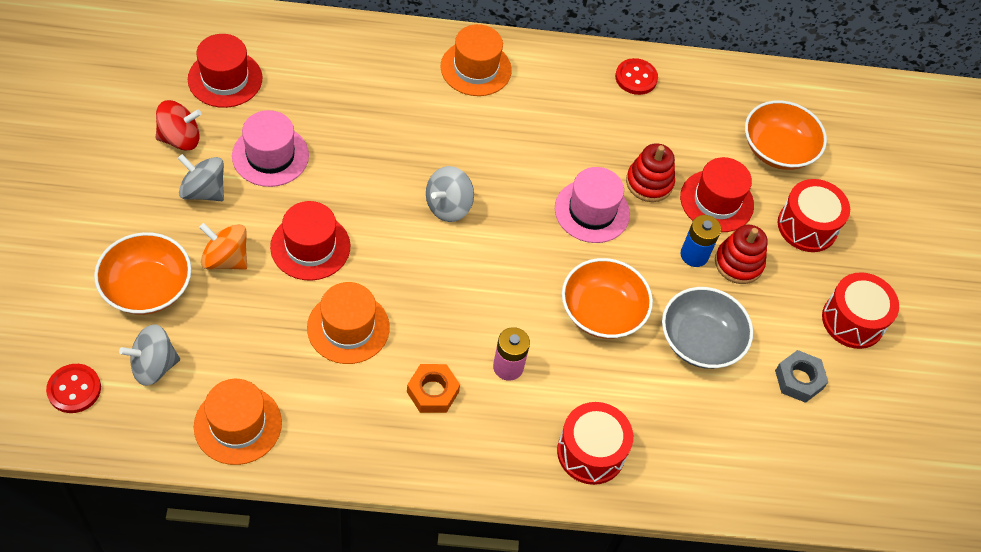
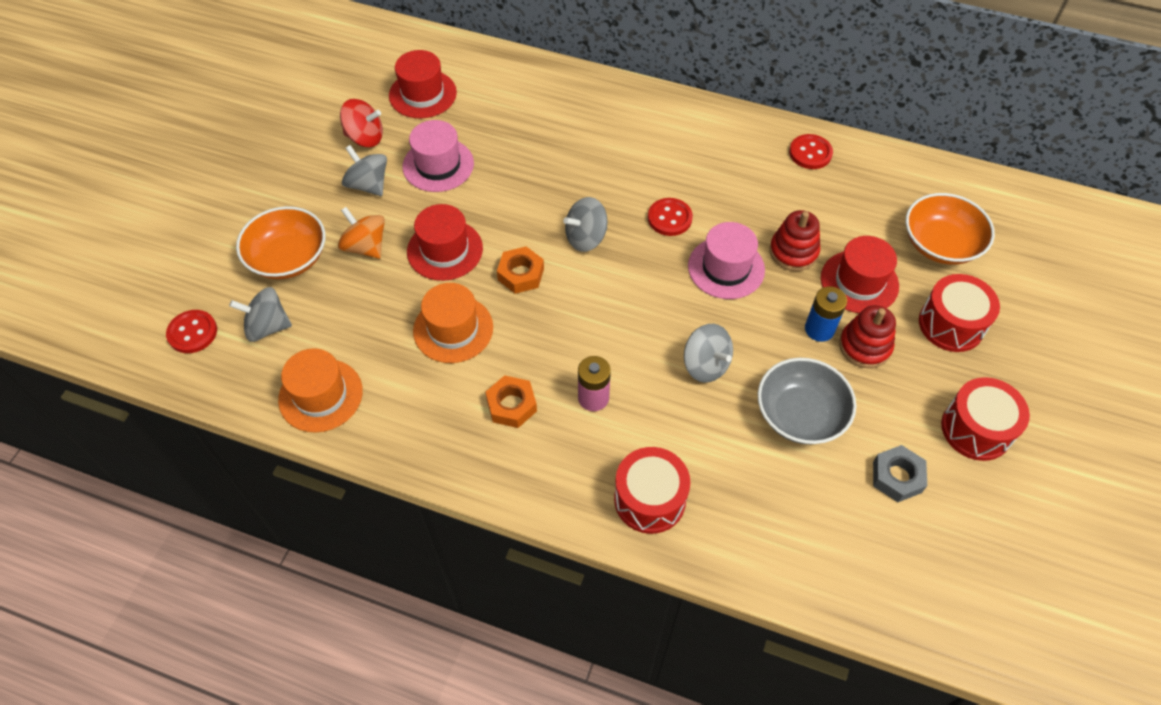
camera: 25 degrees right, 0 degrees up
(396, 257) = (521, 274): none -> orange nut
(476, 68) = (654, 120): orange hat -> none
(523, 170) = (669, 218): none -> red button
(602, 312) = (705, 365): orange bowl -> grey spinning top

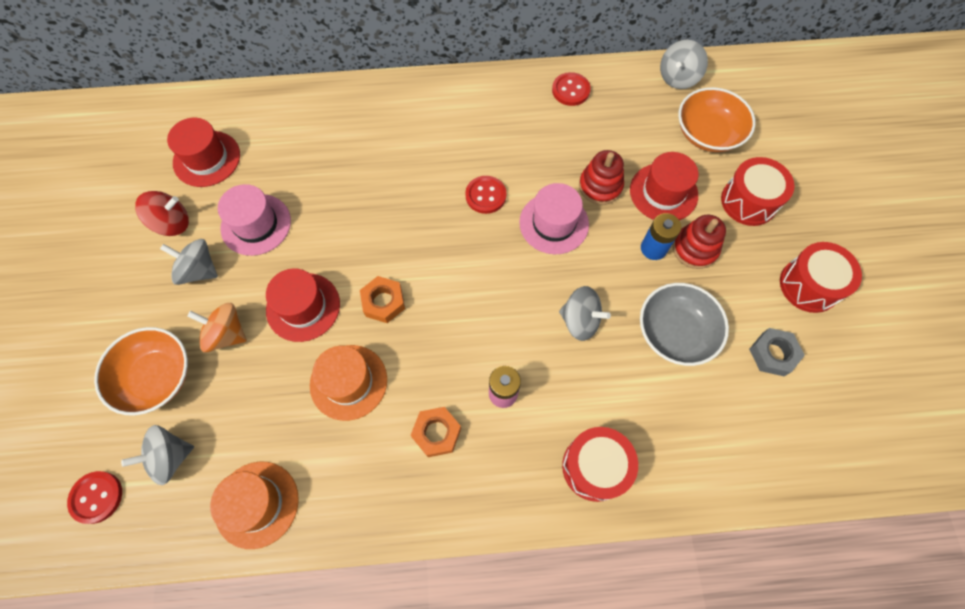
camera: 25 degrees left, 10 degrees up
(586, 238) = (423, 243): grey spinning top -> grey spinning top (678, 77)

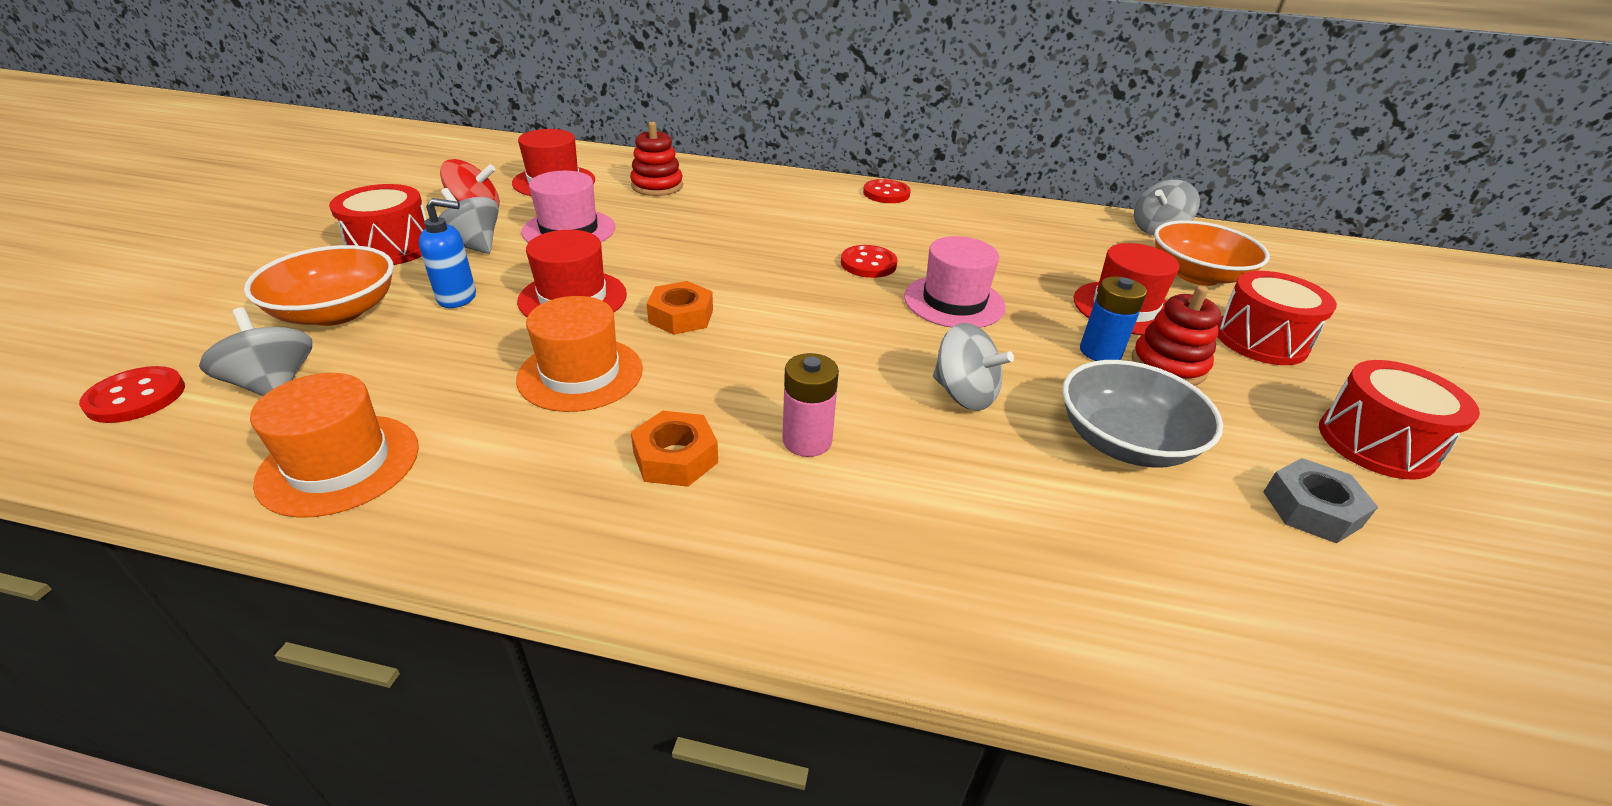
camera: 15 degrees right, 30 degrees down
(170, 457) = (274, 385): grey spinning top -> grey spinning top turned 60 degrees clockwise
(226, 334) = (458, 298): orange spinning top -> blue soap dispenser
(570, 90) = (1011, 214): red button -> red button (886, 193)
(595, 467) = (935, 573): red drum -> red drum (391, 248)
(600, 186) = (1031, 286): red stacking toy -> red stacking toy (657, 186)

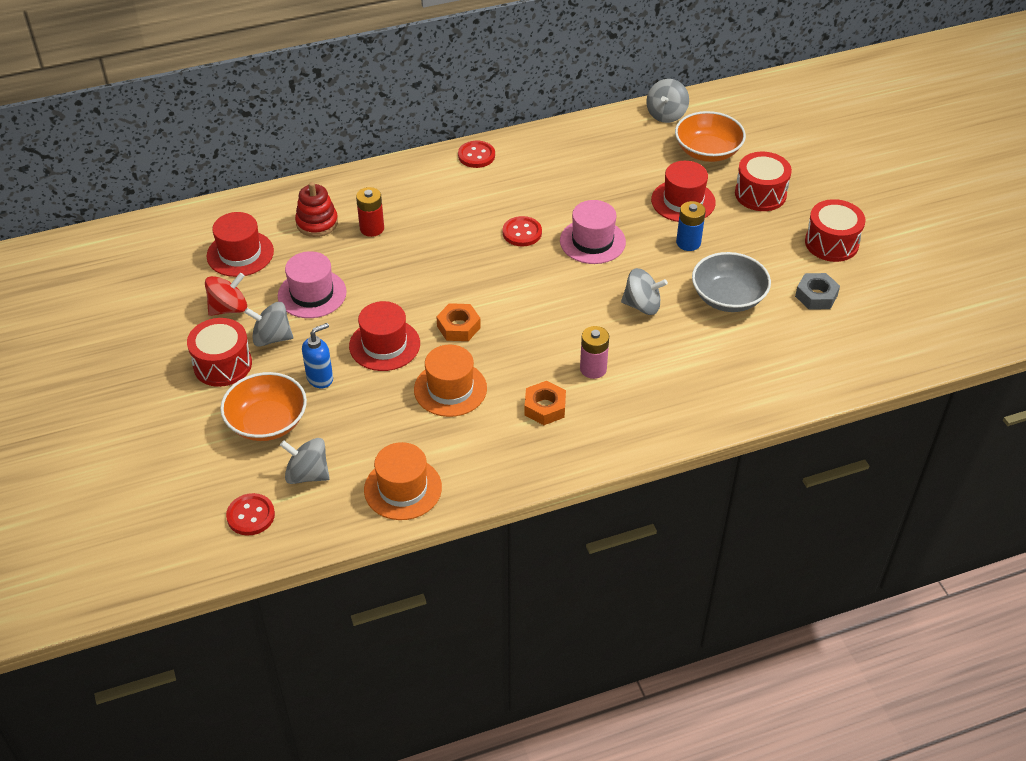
camera: 30 degrees left, 10 degrees up
(704, 206) = (372, 228): none -> red battery
(1168, 365) = (724, 236): red stacking toy -> none

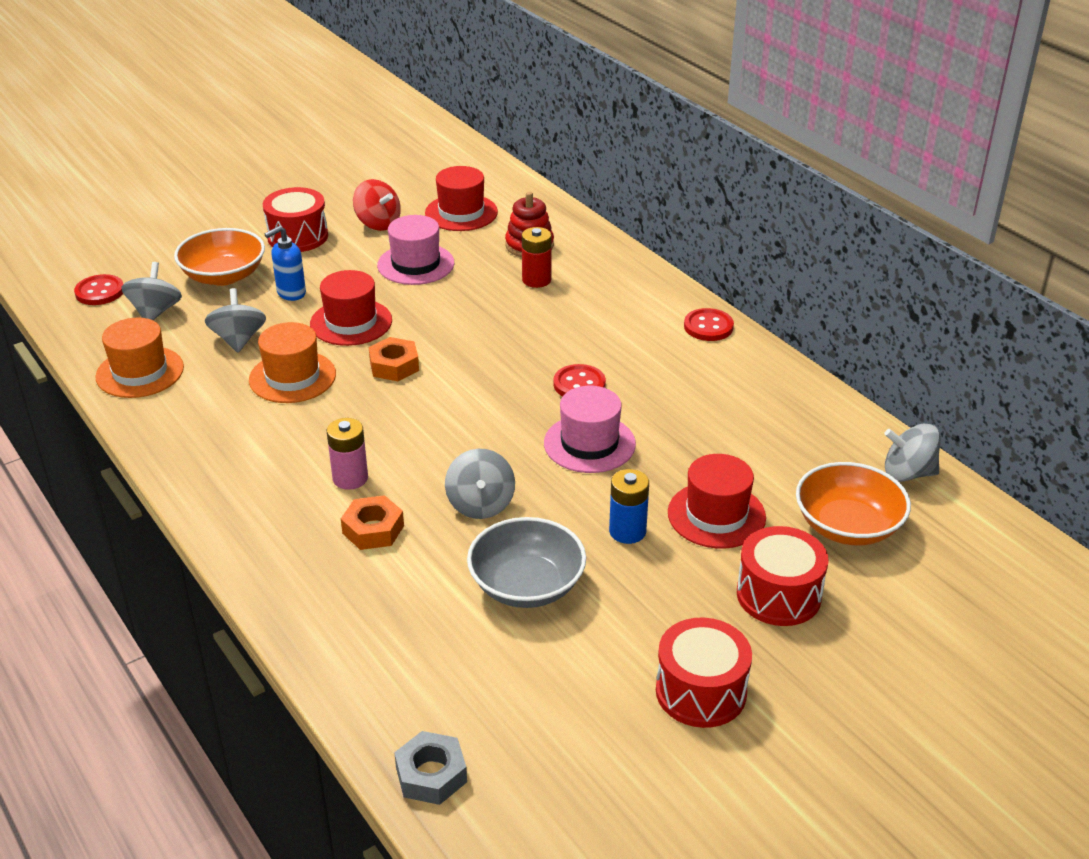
camera: 75 degrees right, 10 degrees down
(272, 338) = (342, 255): grey spinning top -> grey spinning top (238, 339)
(320, 378) = (291, 293): blue soap dispenser -> blue soap dispenser turned 105 degrees clockwise
(545, 407) = (276, 450): orange nut -> orange nut (373, 529)
(816, 296) = (566, 683): grey nut -> grey nut (431, 775)

